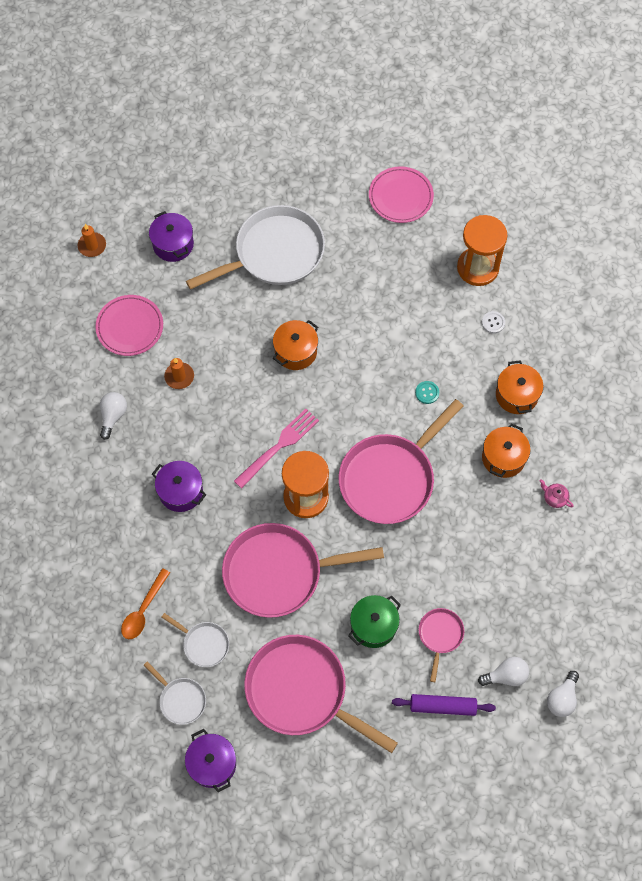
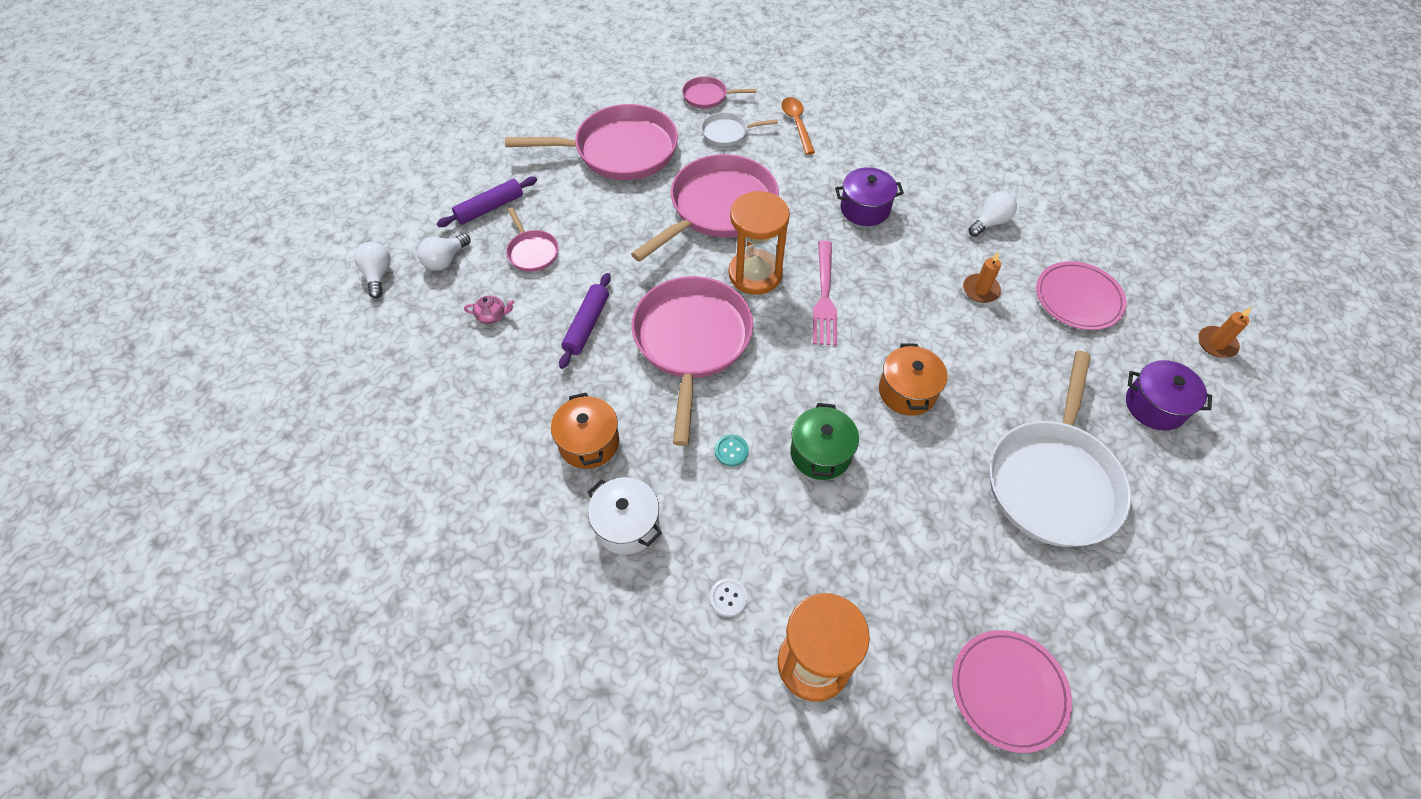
camera: 140 degrees right, 10 degrees down
(113, 416) = (990, 222): white light bulb -> white light bulb turned 105 degrees counterclockwise
(180, 699) = (708, 96): white pan -> pink pan
(212, 763) = (646, 80): purple pot -> none
(373, 626) = (599, 223): green pot -> green pot (820, 453)
(446, 542) = (587, 325): none -> purple rolling pin
(516, 395) = (627, 525): orange pot -> white pot
(554, 498) = (500, 441): pink teapot -> pink teapot (492, 316)

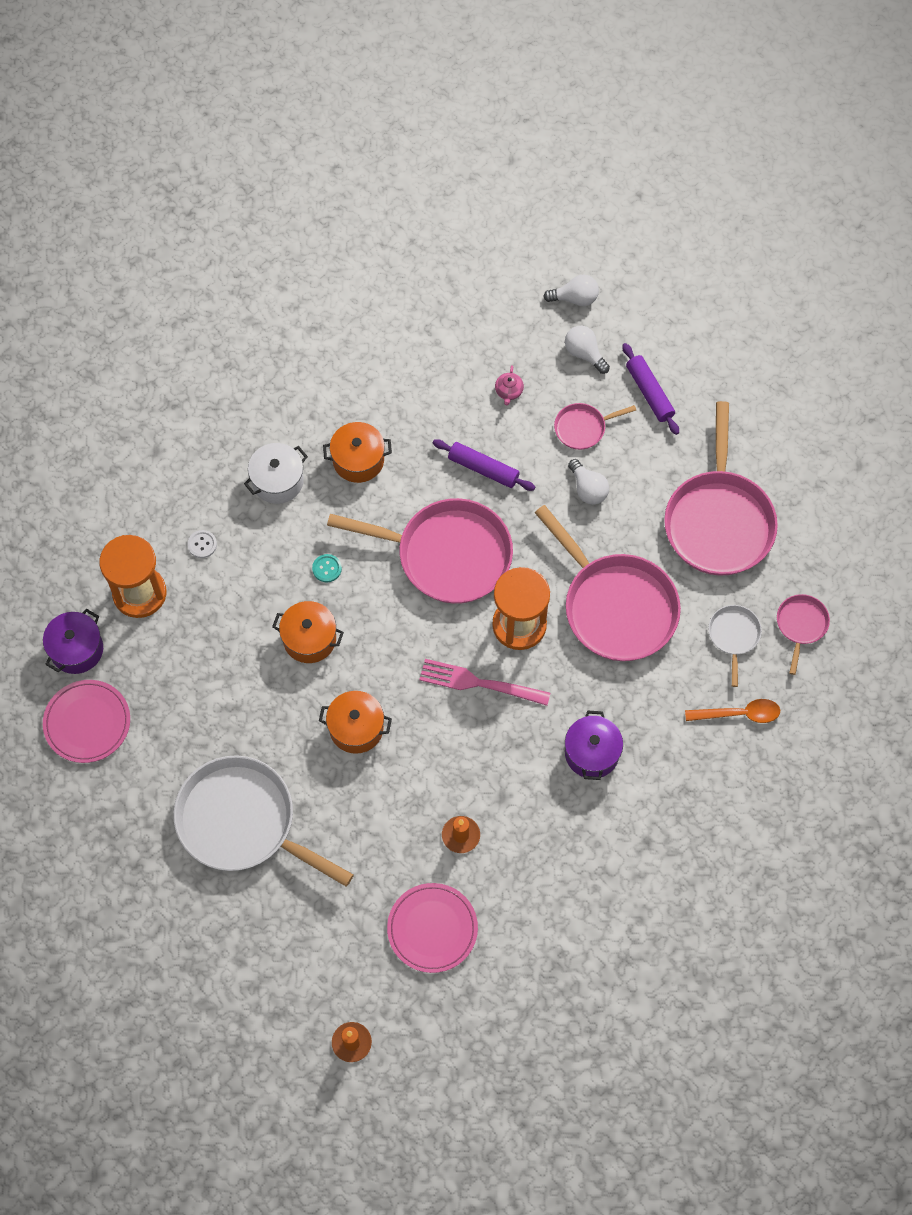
camera: 100 degrees right, 10 degrees up
(820, 453) = (309, 639): green pot -> orange pot
(990, 222) = (551, 878): white light bulb -> white light bulb (588, 489)
(1155, 406) = (295, 946): purple pot -> purple pot (77, 649)

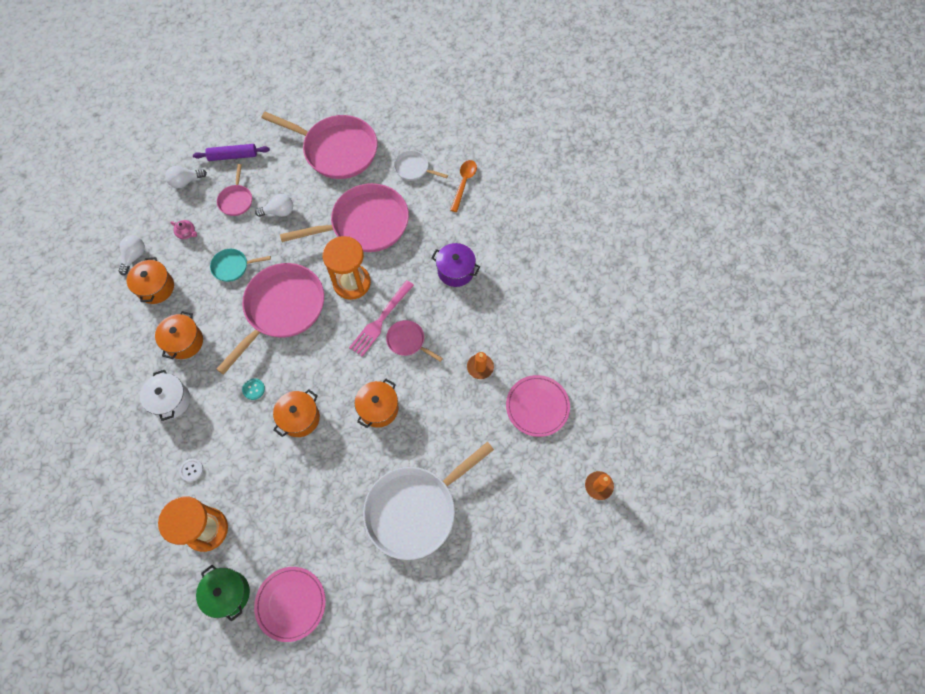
camera: 70 degrees left, 0 degrees up
(77, 649) = (228, 593): purple pot -> green pot
(417, 392) = (156, 287): none -> orange pot
(483, 469) = (233, 266): purple rolling pin -> turquoise pan
(575, 298) = (144, 173): white light bulb -> white light bulb (134, 257)
(801, 625) = (422, 133): pink pan -> pink pan (408, 341)

